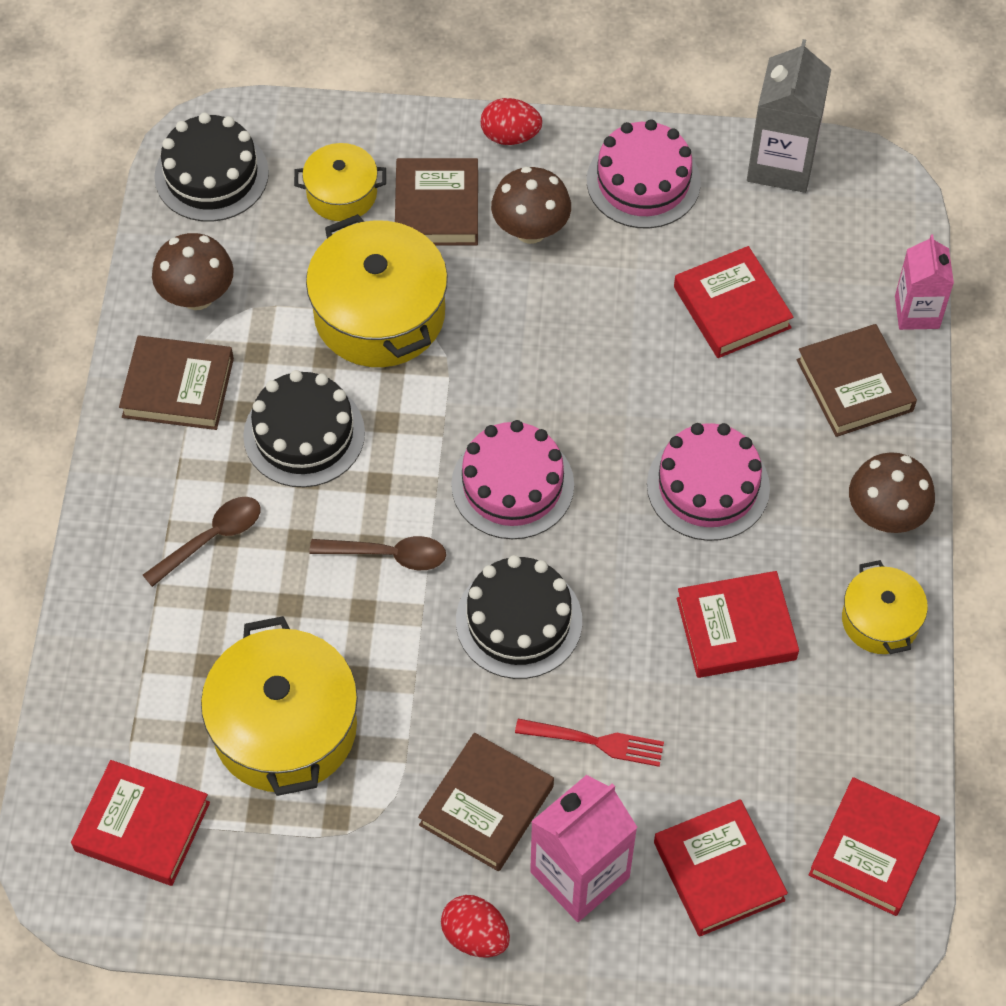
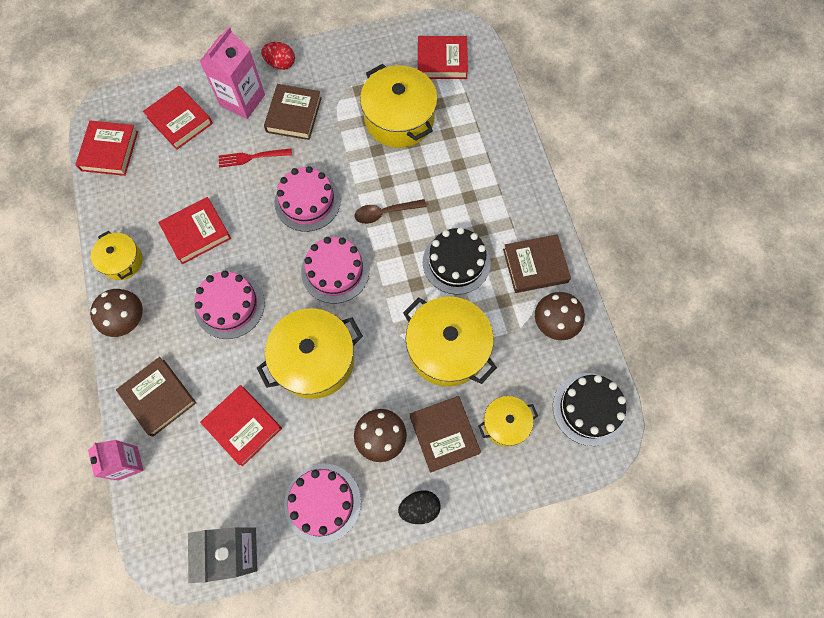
camera: 160 degrees right, 10 degrees up
(211, 538) = (476, 192): brown spoon -> none
(510, 136) = (419, 508): red egg -> black egg
(519, 621) = (307, 201): black cake -> pink cake
(593, 362) = (314, 360): none -> yellow pot

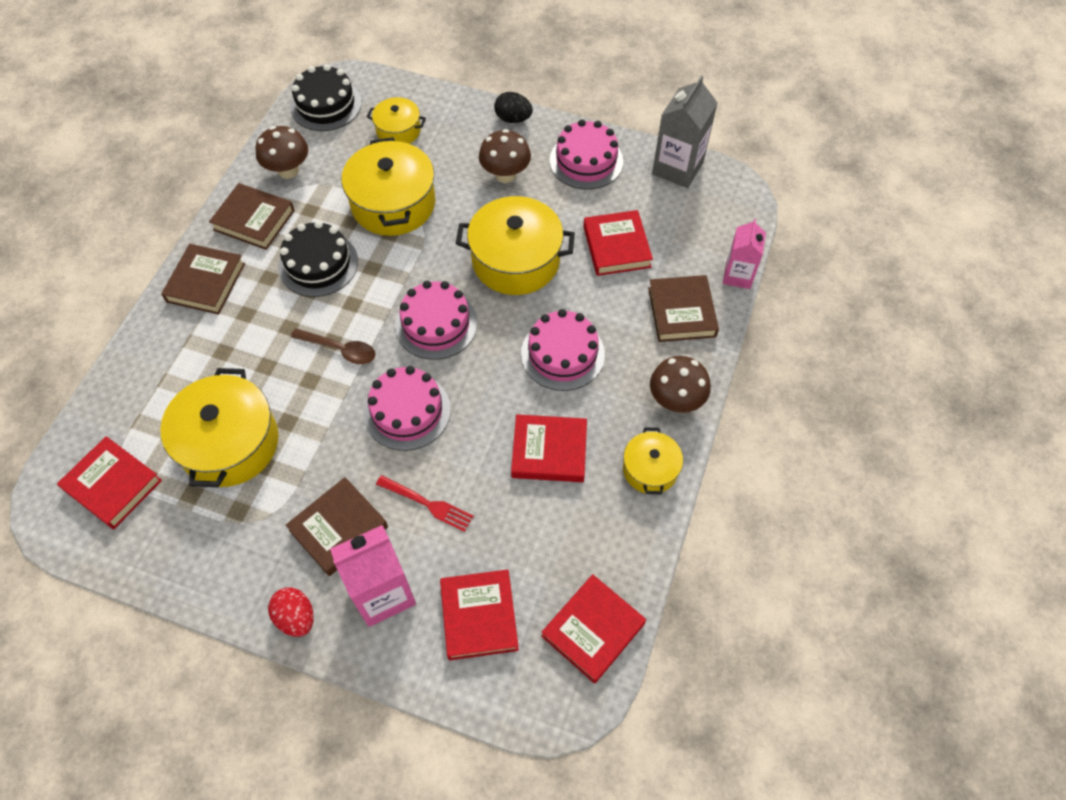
camera: 145 degrees left, 10 degrees down
(444, 434) = (452, 150): brown book -> brown book (206, 282)

